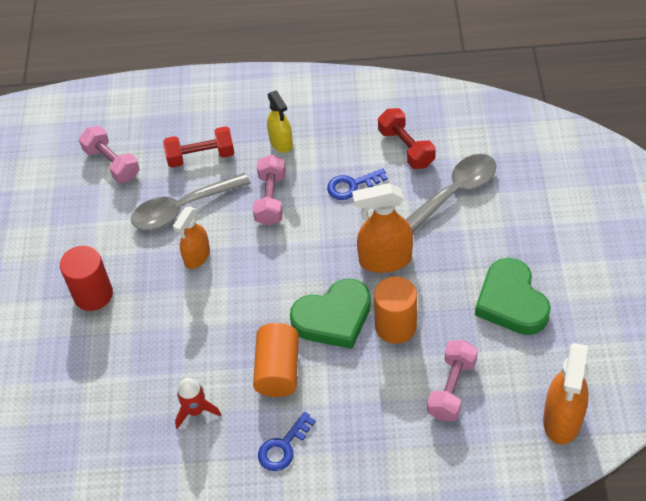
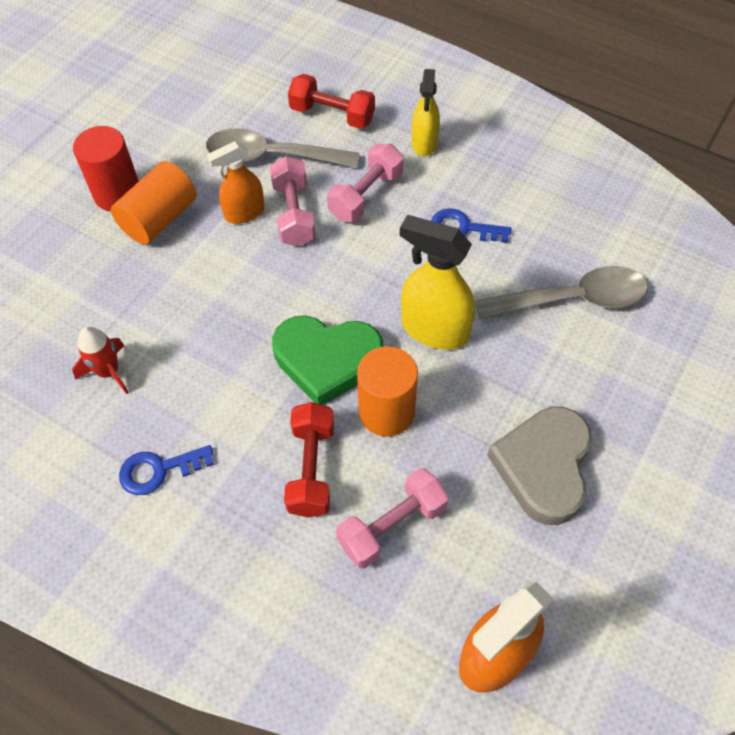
camera: 30 degrees right, 5 degrees up
(112, 163) = (242, 78): pink dumbbell -> pink dumbbell (293, 214)
(278, 370) = (223, 381): orange cylinder -> orange cylinder (159, 219)
(385, 260) = (434, 329): orange spray bottle -> yellow spray bottle
(406, 148) = (556, 220): red dumbbell -> red dumbbell (311, 469)
(511, 302) = (543, 467): green heart -> grey heart

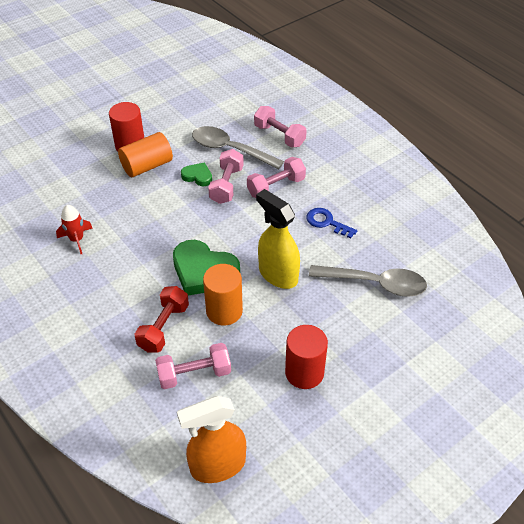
camera: 20 degrees right, 10 degrees down
(159, 470) = (78, 300): blue key -> none
(244, 213) = (197, 176): orange spray bottle -> green heart
(332, 115) = (279, 136): red dumbbell -> pink dumbbell
(424, 143) = (328, 167): yellow spray bottle -> none
(543, 467) = (304, 372): grey heart -> red cylinder

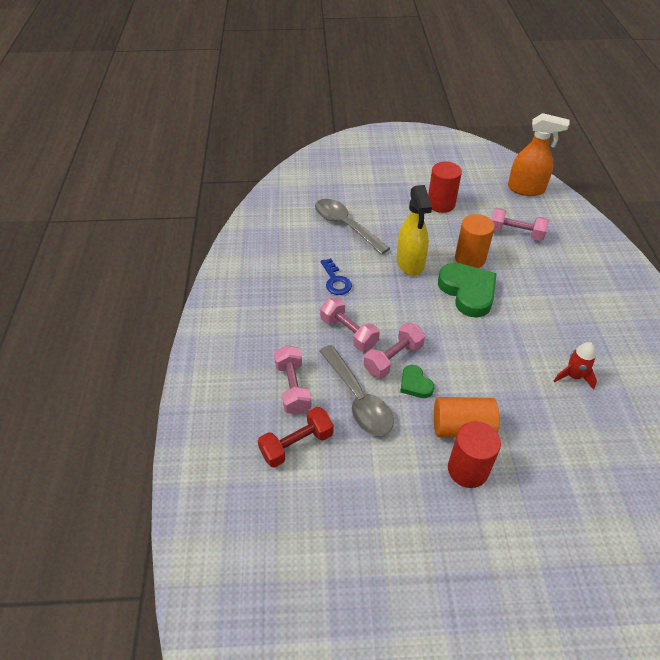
camera: 145 degrees left, 0 degrees up
(164, 327) = (523, 269): red dumbbell -> red dumbbell (296, 444)
(276, 187) = (348, 333): pink dumbbell -> pink dumbbell turned 45 degrees clockwise

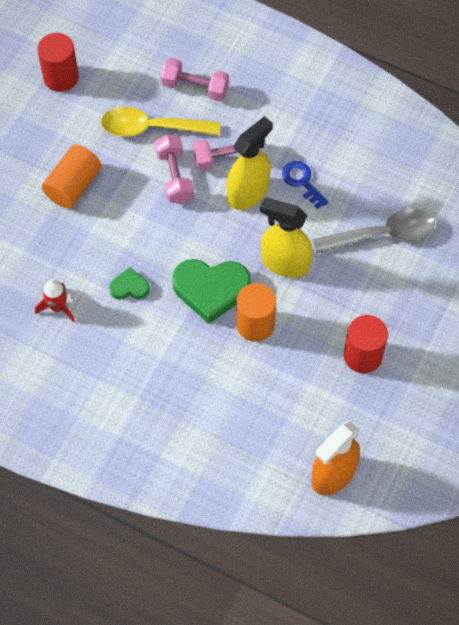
camera: 120 degrees right, 15 degrees up
(296, 444) = (139, 66): red dumbbell -> none
(335, 281) = (302, 182): blue key -> blue key turned 45 degrees clockwise
(358, 399) = (151, 128): grey spoon -> yellow spoon
(370, 306) = (248, 192): none -> yellow spray bottle
(415, 384) = (137, 177): green heart -> green heart (129, 287)
(468, 469) = (37, 166): red cylinder -> red cylinder (61, 77)
(515, 233) = (264, 400): pink dumbbell -> none

